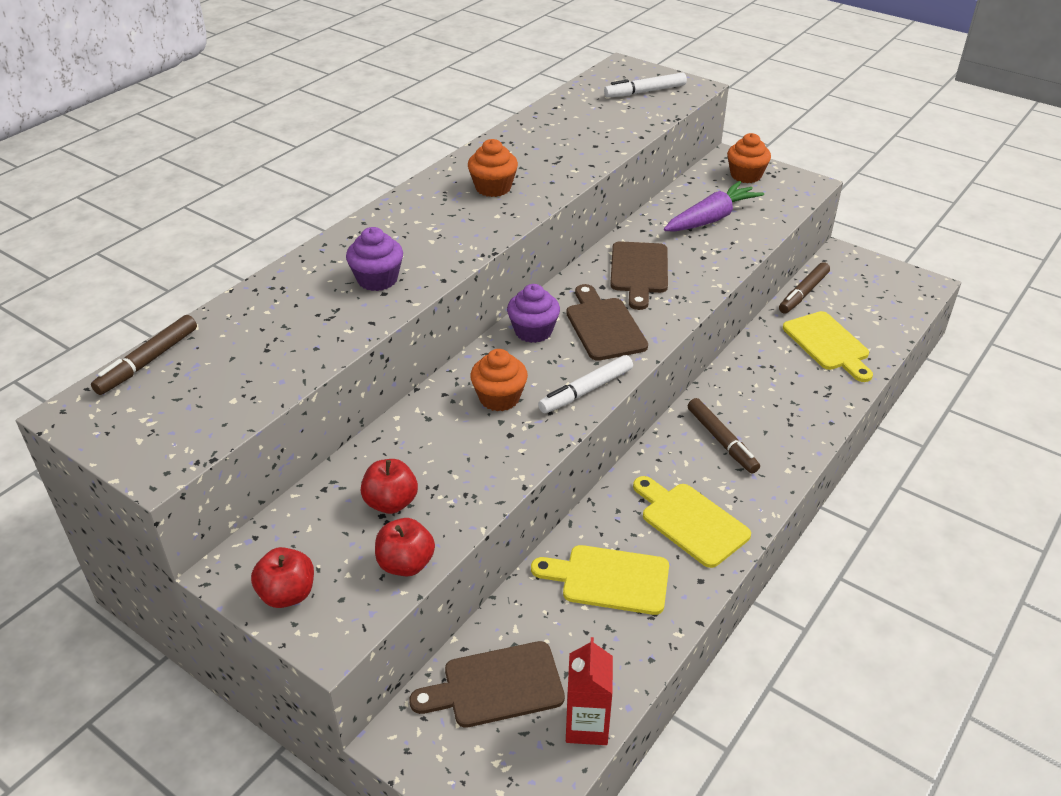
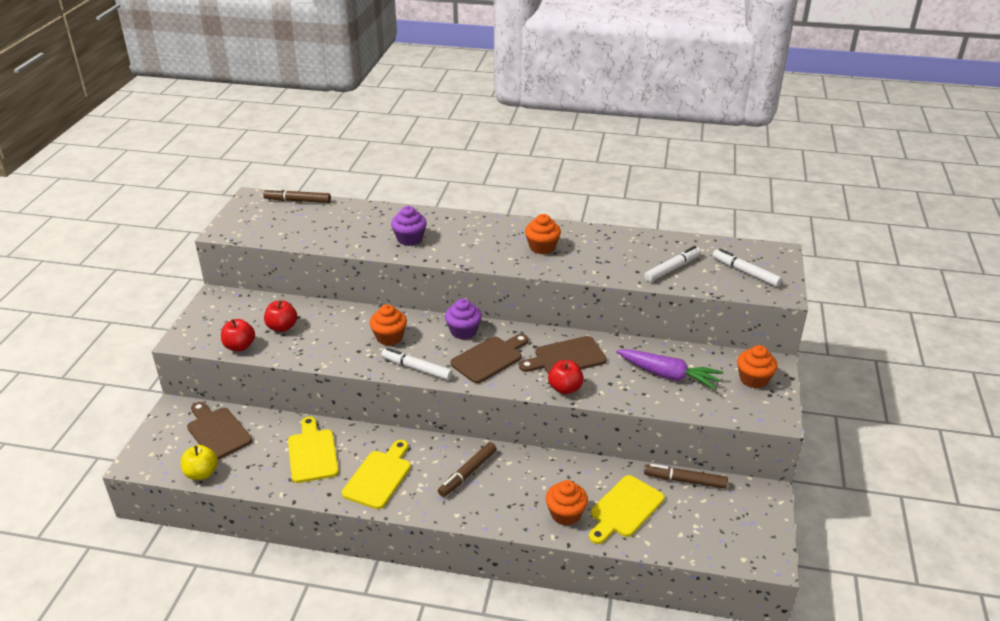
camera: 65 degrees right, 5 degrees down
(287, 594) = (206, 317): red apple -> red apple (565, 388)
(587, 725) = (201, 473): red carton -> yellow apple
(606, 125) = (672, 268): none -> white marker
(820, 386) = (565, 514): none -> orange cupcake

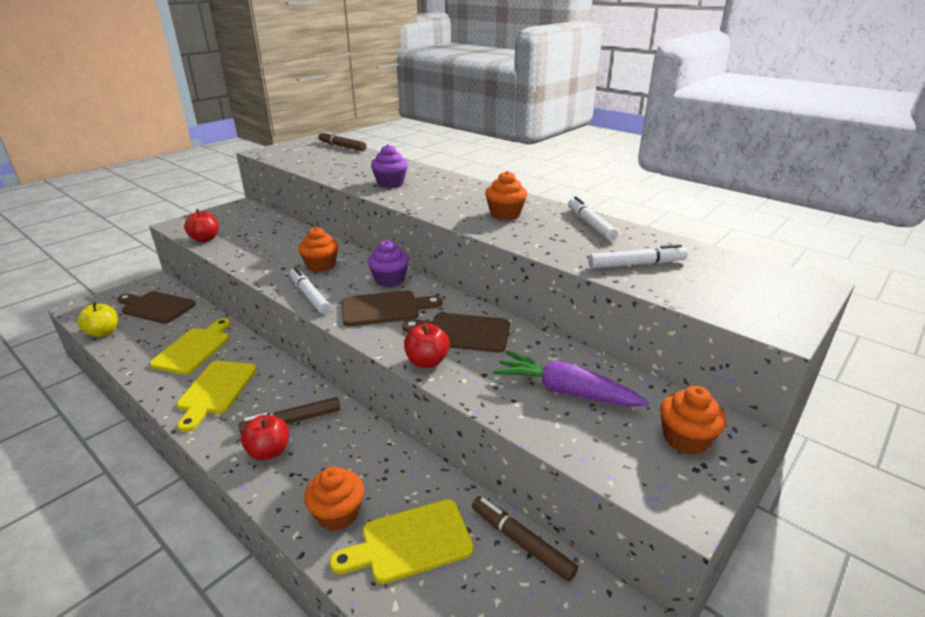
camera: 30 degrees right, 5 degrees down
(217, 431) = (156, 307): brown cutting board -> brown cutting board turned 60 degrees counterclockwise
(282, 327) = (252, 235): red apple -> red apple (269, 451)
(379, 477) = (216, 390): yellow cutting board -> yellow cutting board turned 135 degrees clockwise
(668, 375) = (565, 391): purple carrot -> purple carrot turned 150 degrees clockwise
(745, 272) = (738, 292): white marker -> white marker (590, 224)

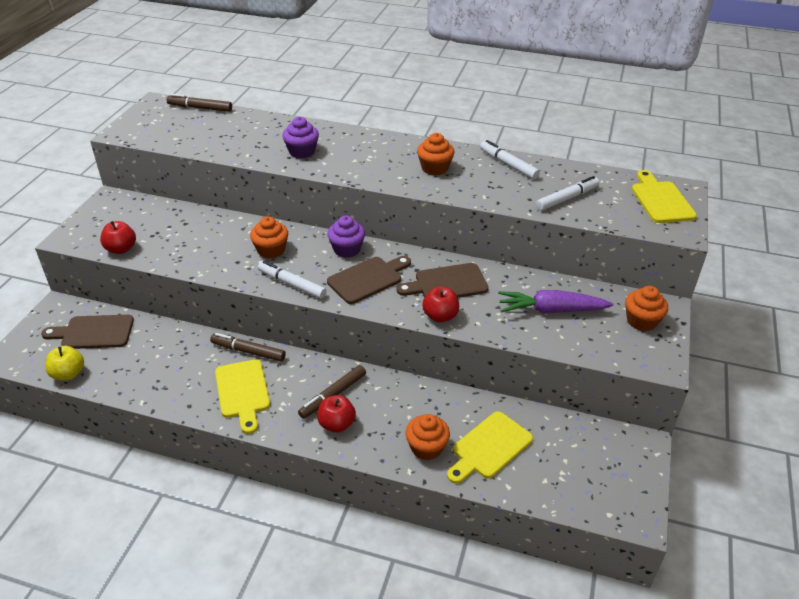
camera: 25 degrees left, 10 degrees up
(194, 349) = (181, 362): yellow cutting board -> yellow cutting board (661, 200)
(521, 542) = (557, 422): brown marker -> brown marker (248, 351)

